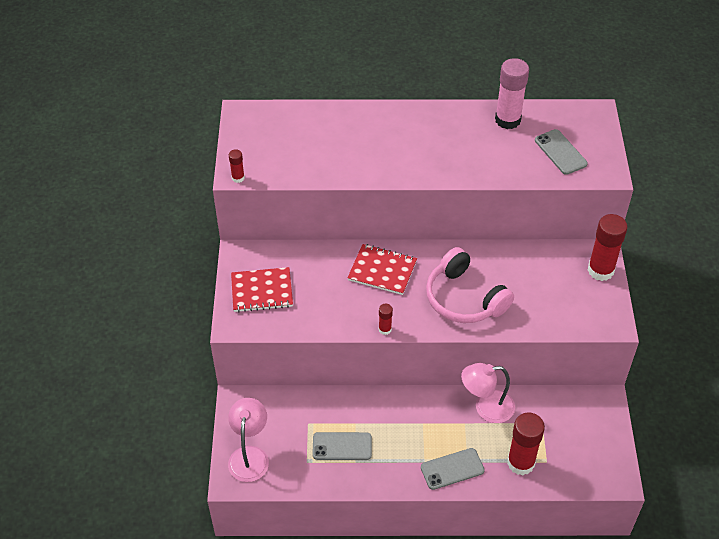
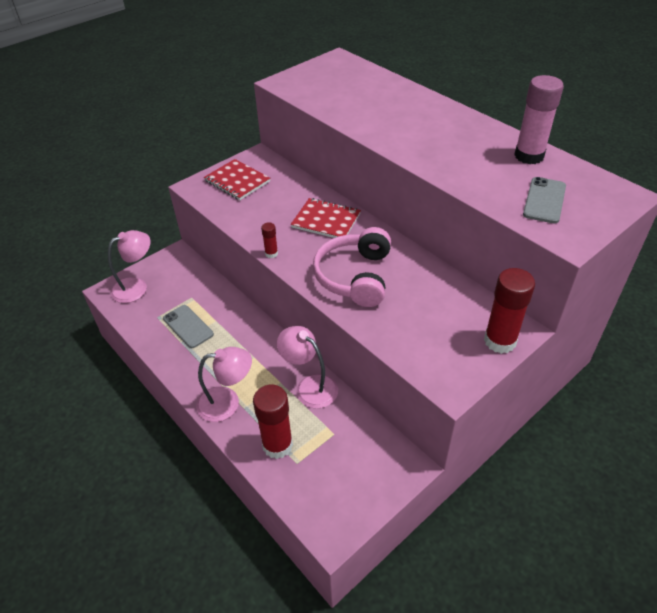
camera: 50 degrees right, 5 degrees down
(238, 178) = (277, 84): red glue stick -> none
(382, 271) = (326, 220): red notebook -> red notebook turned 45 degrees counterclockwise
(452, 469) = (227, 403): grey phone -> pink lamp

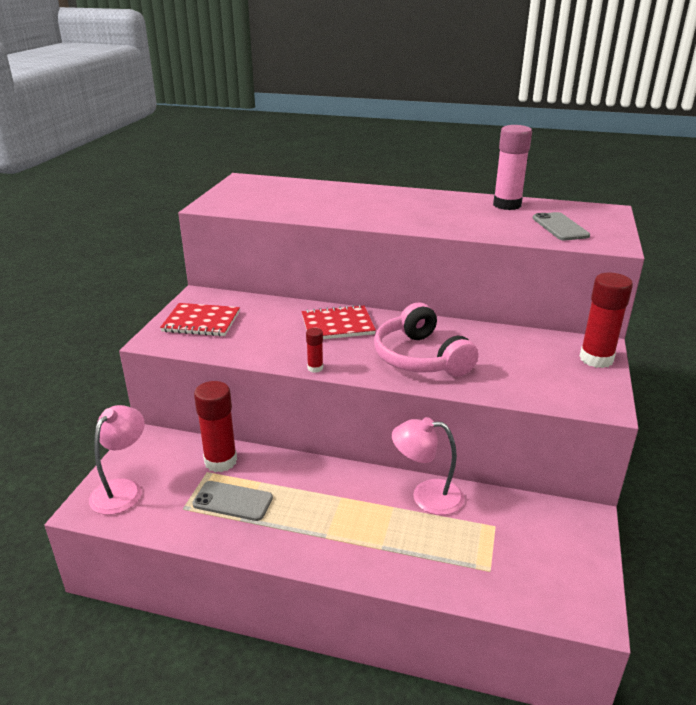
camera: 35 degrees left, 15 degrees down
(227, 403) = (358, 552): pink lamp -> none
(277, 445) = (453, 564): red glue stick -> red glue stick (220, 461)

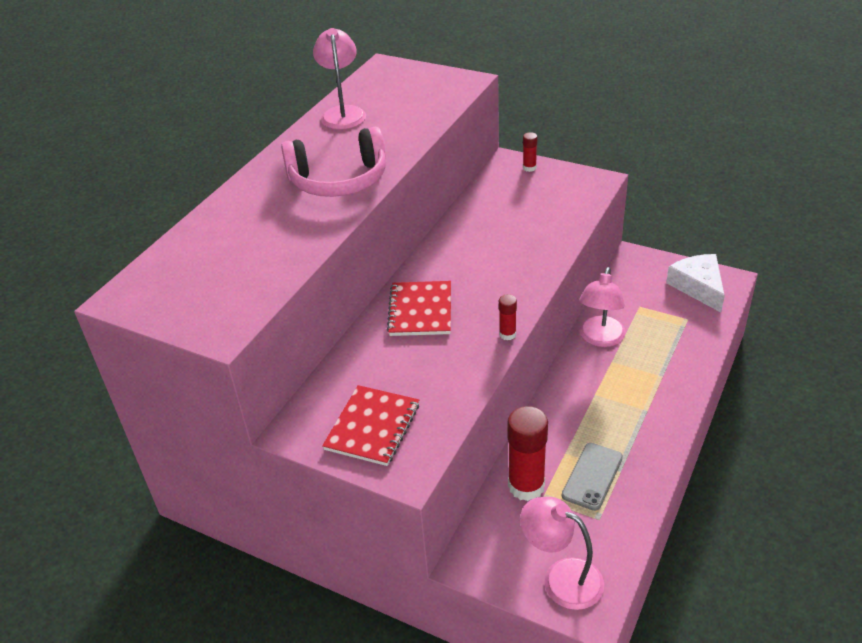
camera: 75 degrees left, 10 degrees up
(420, 358) = (504, 262): pink headphones -> pink headphones (339, 180)
(507, 205) = (343, 113): pink glue stick -> pink lamp
(560, 227) = (416, 97): grey phone -> none
(560, 581) = (698, 287): none -> white cheese
(596, 359) = (529, 168): red glue stick -> red glue stick, size x0.47

